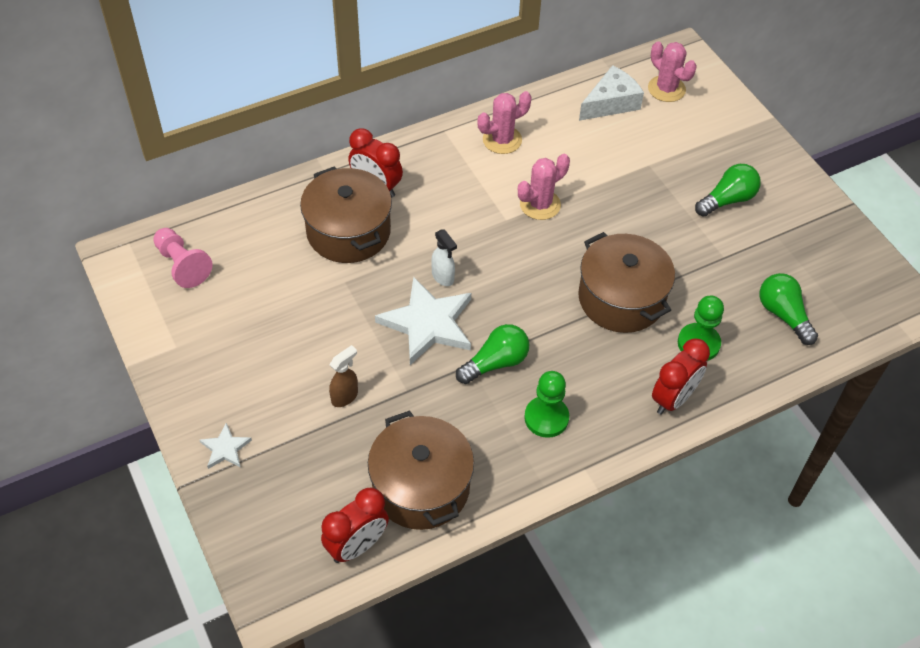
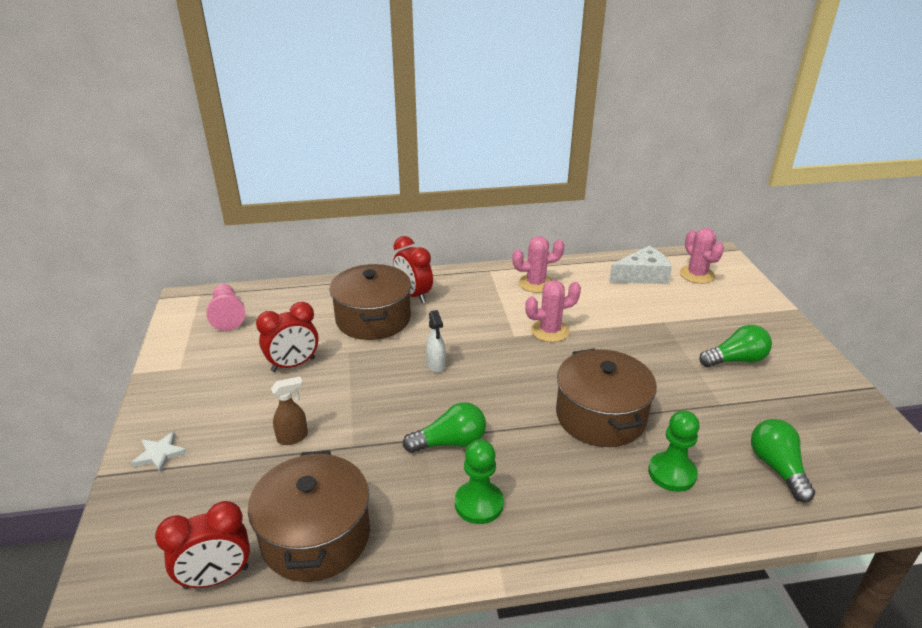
camera: 20 degrees right, 20 degrees down
(428, 323) = (403, 397): white star -> none
(673, 398) = (626, 519): red clock -> red clock (293, 365)

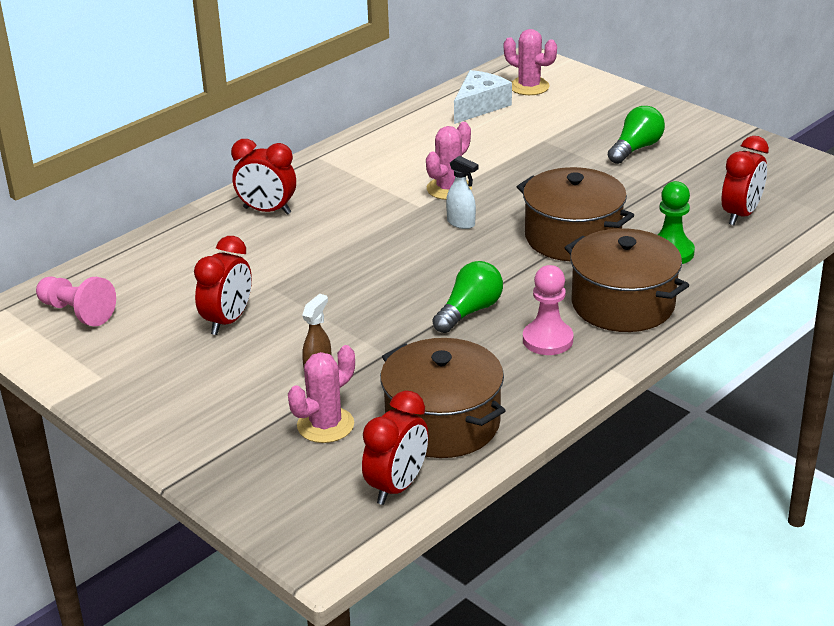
camera: 35 degrees left, 0 degrees up
(159, 454) = (202, 445): white star -> none
(373, 319) = (254, 249): brown pot -> brown pot (623, 304)
(436, 365) = (376, 261): white spray bottle -> white spray bottle (461, 223)
(479, 504) = (547, 340): green pawn -> pink pawn
(536, 283) = (383, 152): pink cactus -> pink cactus (325, 425)
(777, 468) = (740, 215): green light bulb -> red clock

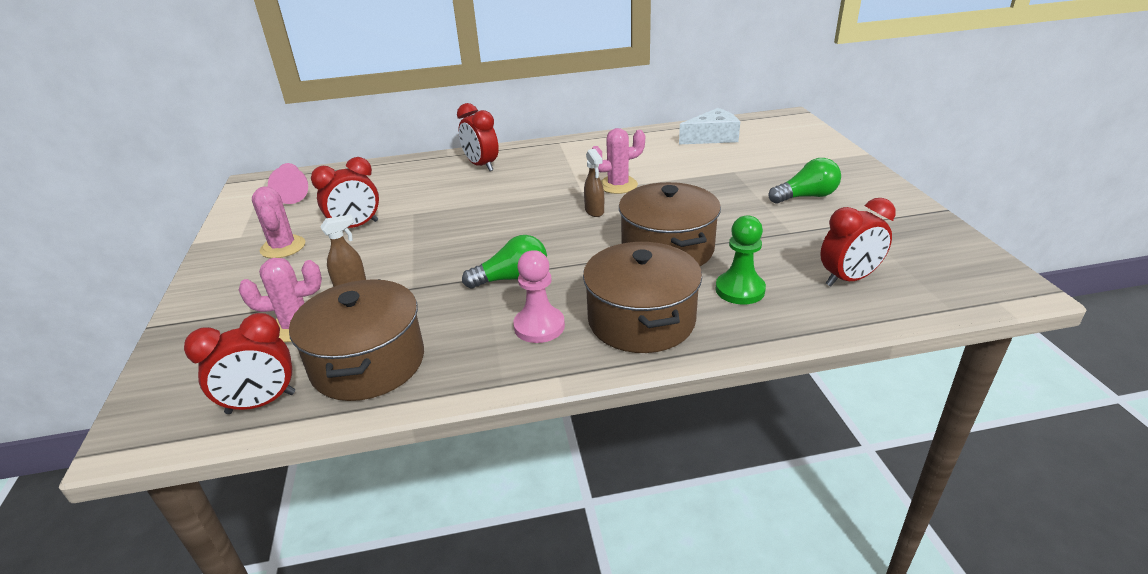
camera: 35 degrees right, 0 degrees up
(461, 223) = (594, 211): white spray bottle -> brown spray bottle
(529, 87) = (767, 133): pink cactus -> pink cactus (283, 247)

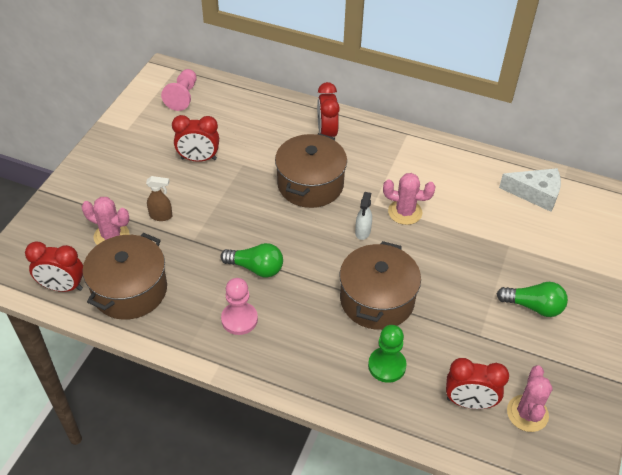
camera: 30 degrees right, 15 degrees up
(283, 247) = (144, 155): pink cactus -> pink cactus (527, 413)
(594, 211) = (362, 232): brown spray bottle -> white spray bottle
(641, 320) = (301, 352): brown pot -> brown pot (310, 184)

